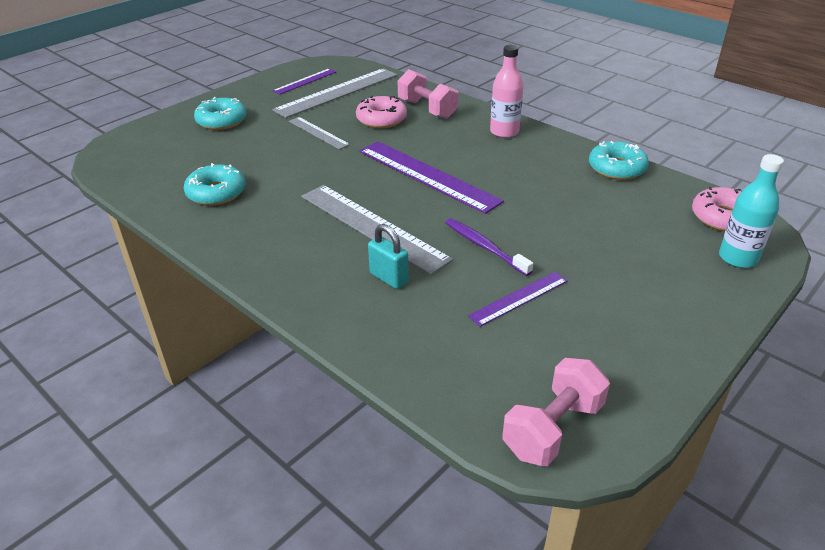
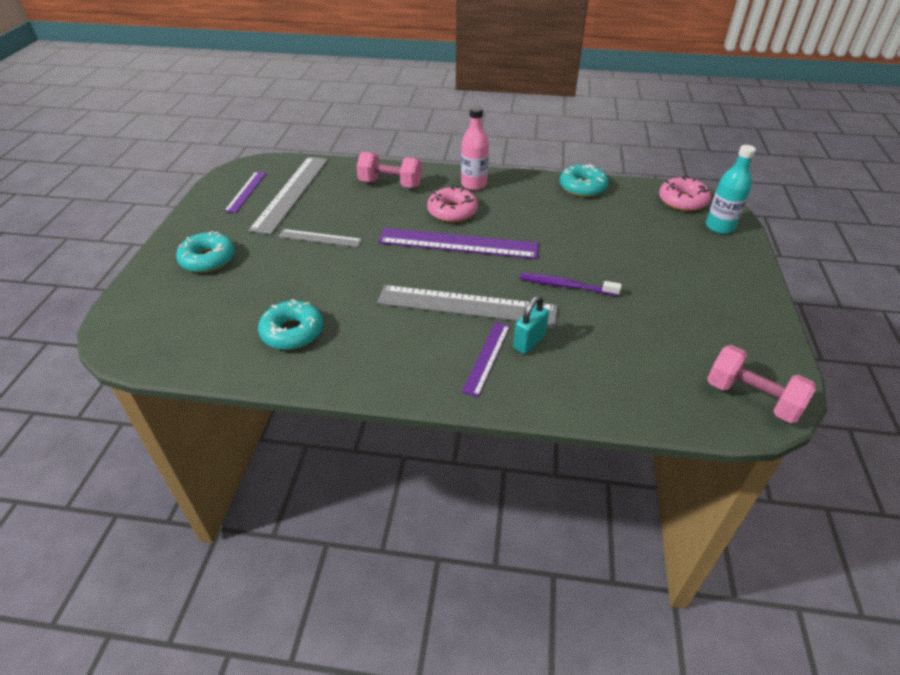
camera: 35 degrees left, 5 degrees up
(381, 119) = (362, 206): pink donut -> pink donut (452, 211)
(389, 278) = (529, 342): turquoise padlock -> turquoise padlock turned 60 degrees counterclockwise
(519, 298) = (631, 315): purple ruler -> purple ruler (486, 357)
(552, 428) = (751, 398): pink dumbbell -> pink dumbbell turned 60 degrees counterclockwise

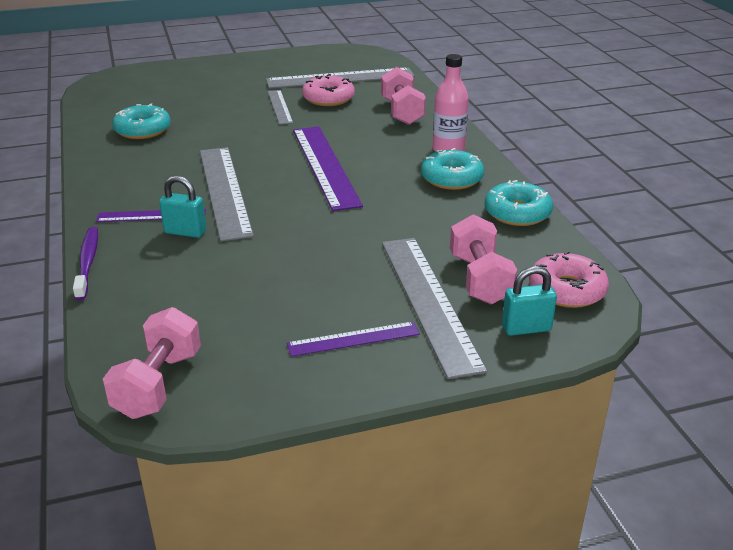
camera: 65 degrees right, 10 degrees down
(208, 259) = (216, 78): turquoise donut -> turquoise donut (451, 178)
(246, 191) = (325, 63): purple ruler -> purple ruler (353, 339)
(452, 211) = (381, 151): pink donut -> pink donut (328, 98)
(566, 286) = (295, 236): purple toothbrush -> purple toothbrush (87, 263)
(659, 226) = (480, 279): none -> pink dumbbell
(679, 252) = (428, 301): none -> grey ruler
(719, 227) = (526, 328): turquoise bottle -> turquoise padlock

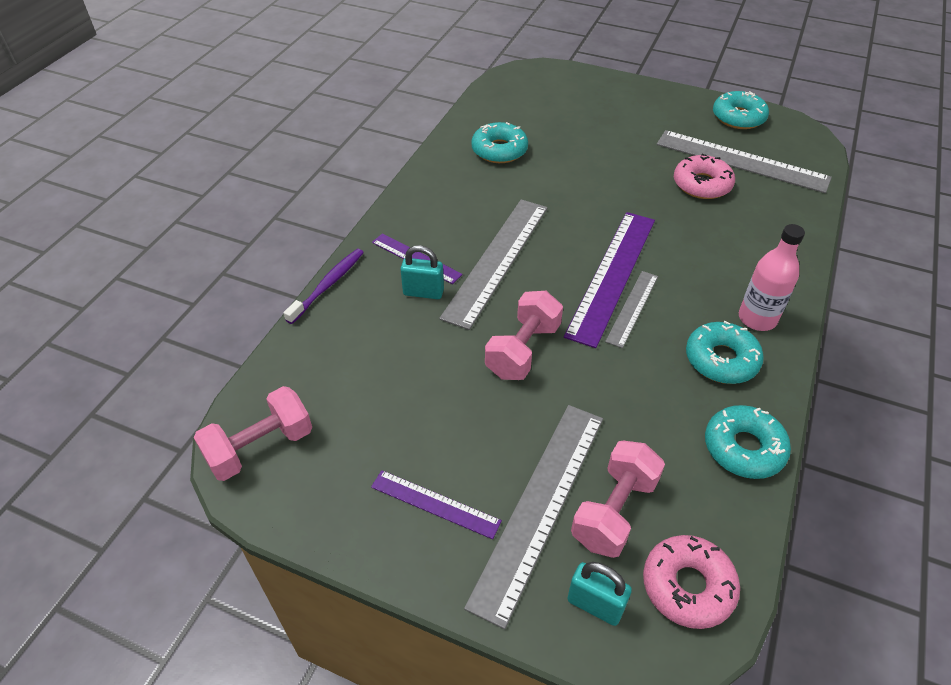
camera: 40 degrees right, 15 degrees up
(185, 232) = (423, 292): turquoise padlock -> turquoise padlock turned 45 degrees counterclockwise
(279, 107) = (643, 174): grey ruler -> grey ruler (632, 308)
(310, 57) = (738, 117): none -> turquoise donut
(402, 112) = (760, 239): pink dumbbell -> pink dumbbell (523, 350)

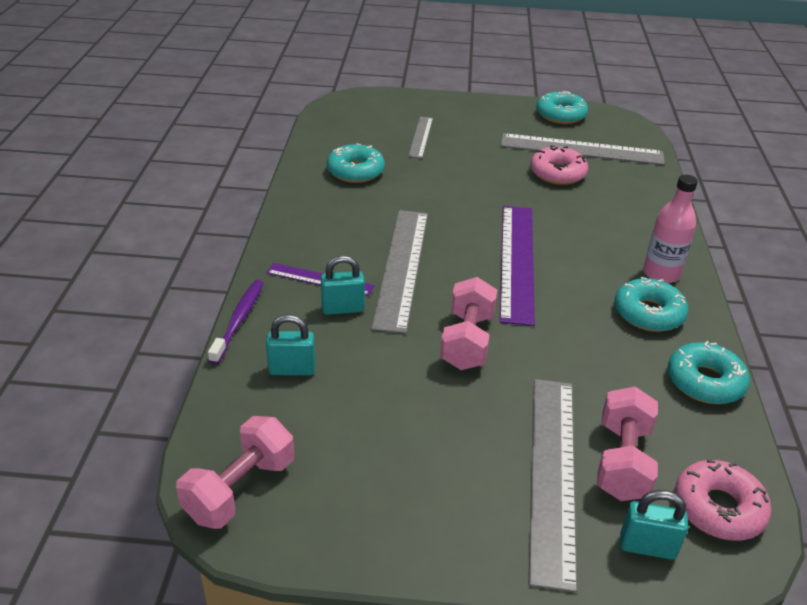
camera: 20 degrees left, 10 degrees down
(352, 344) = (292, 370): none -> turquoise padlock
(435, 504) = (451, 497): purple ruler -> none
(632, 308) = (549, 285): grey ruler -> grey ruler (420, 137)

